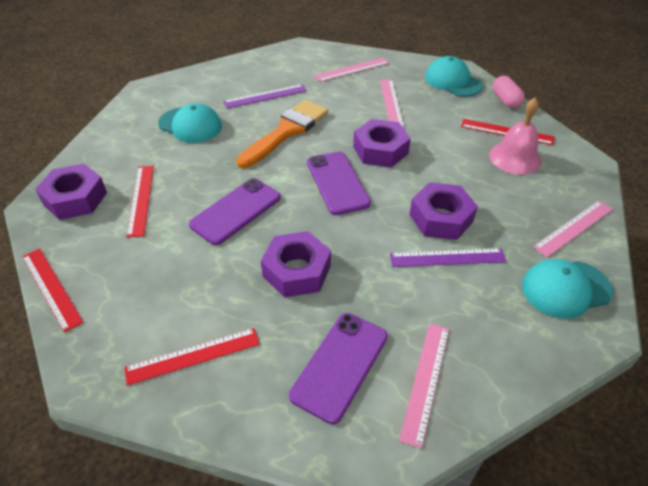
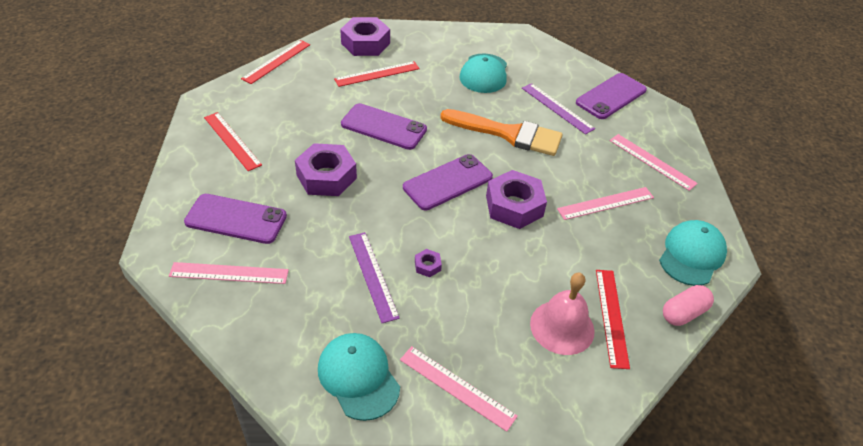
camera: 70 degrees right, 0 degrees up
(265, 66) = (611, 96): none -> purple phone
(441, 218) = (427, 266): purple nut -> purple nut, size x0.43

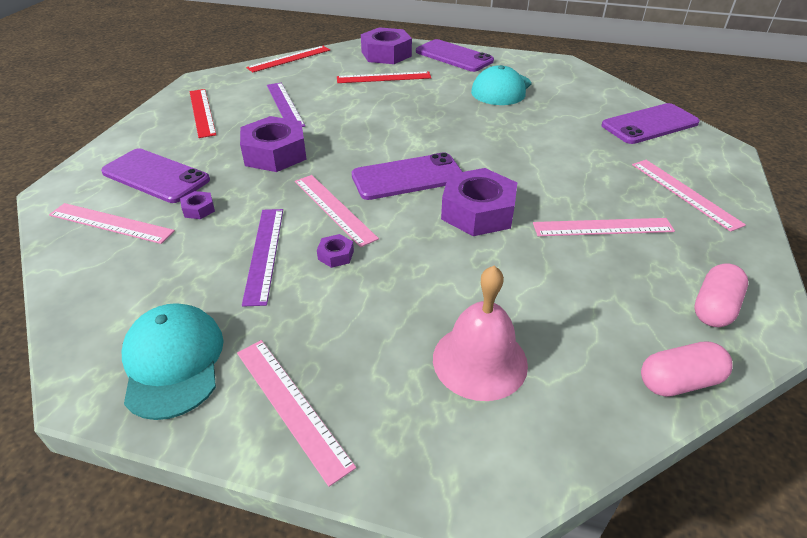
camera: 20 degrees right, 5 degrees down
(295, 245) = (199, 209): none -> purple nut
(383, 127) = (364, 120): purple phone -> purple phone (454, 56)
(405, 224) = (334, 209): none -> pink ruler
(508, 134) = (504, 143): orange brush -> none
(557, 108) = (576, 127): purple ruler -> purple ruler (285, 105)
(611, 317) = (560, 363): red ruler -> none
(692, 255) = (714, 307): turquoise cap -> pink capsule

